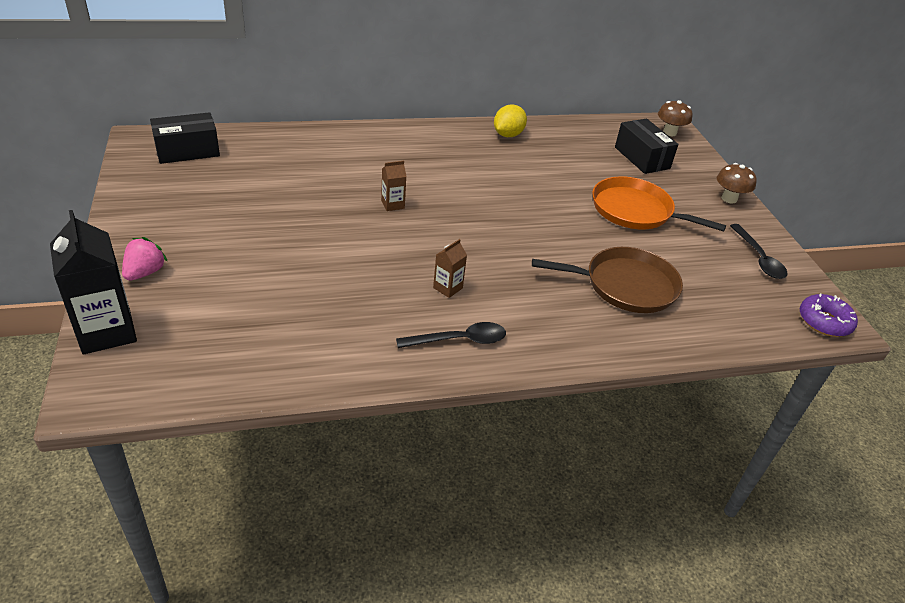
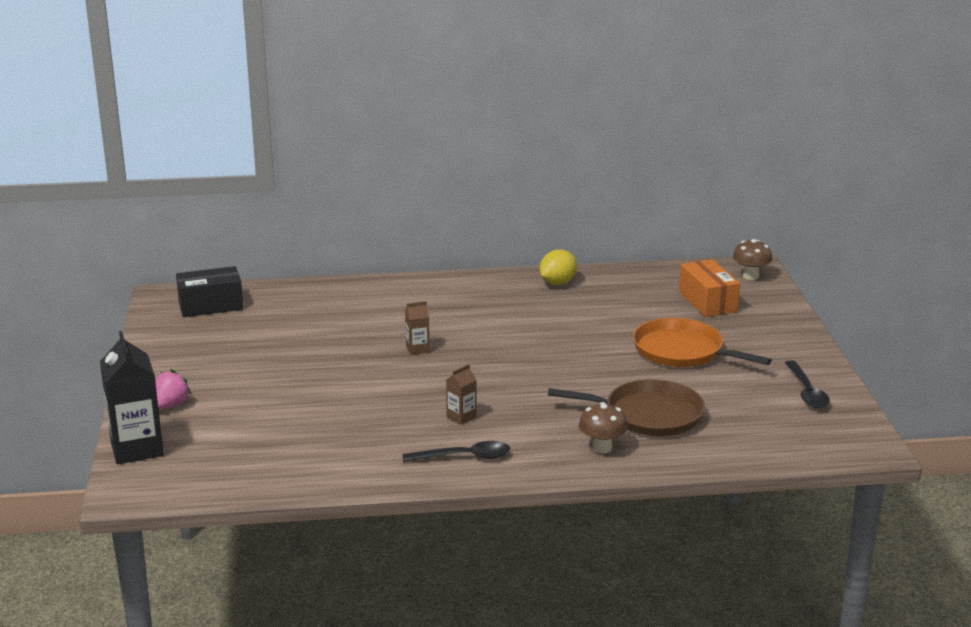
camera: 10 degrees right, 15 degrees down
(642, 158) = (707, 302): black box -> orange box
(729, 198) = (796, 339): brown mushroom -> brown mushroom (602, 447)
(824, 322) = (855, 445): purple donut -> none

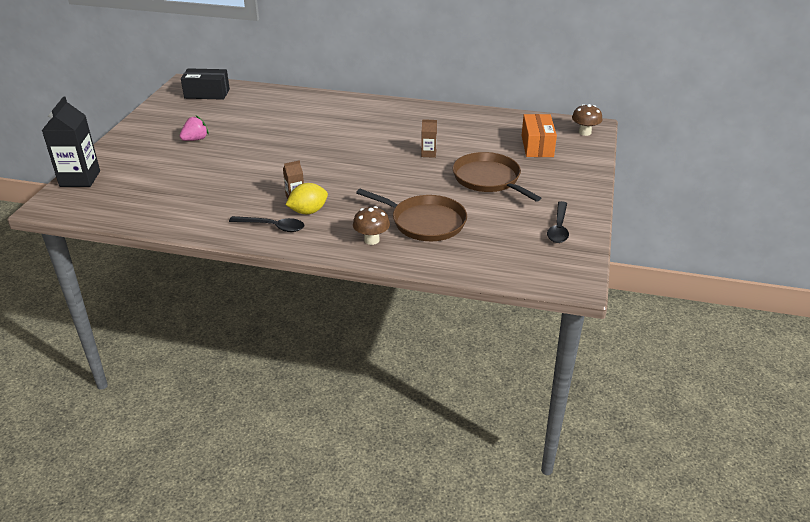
camera: 20 degrees right, 10 degrees up
(170, 405) = (124, 154): pink strawberry -> pink strawberry (195, 139)
(417, 349) = (308, 144): brown carton -> brown carton (428, 153)
(557, 283) = (440, 115): yellow lemon -> yellow lemon (308, 211)
(682, 351) = (488, 179): orange pan -> brown pan

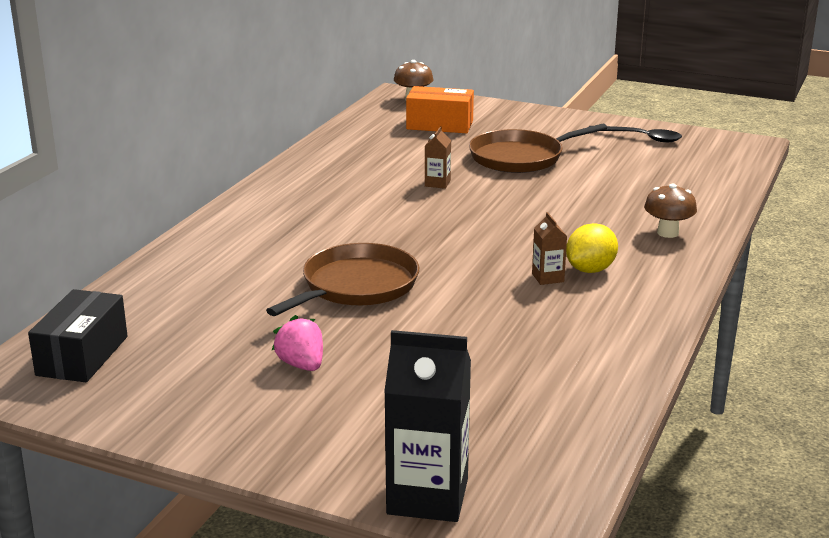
camera: 80 degrees left, 10 degrees down
(272, 227) = (632, 296): black spoon -> none
(308, 211) = (590, 270): yellow lemon -> yellow lemon turned 60 degrees clockwise
(425, 222) = (624, 200): brown pan -> brown pan (356, 286)

